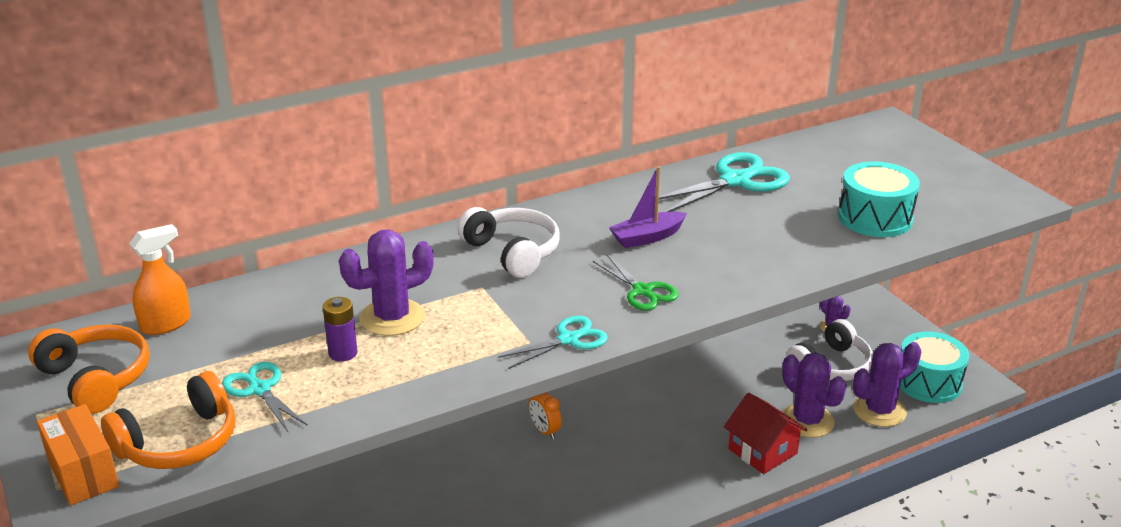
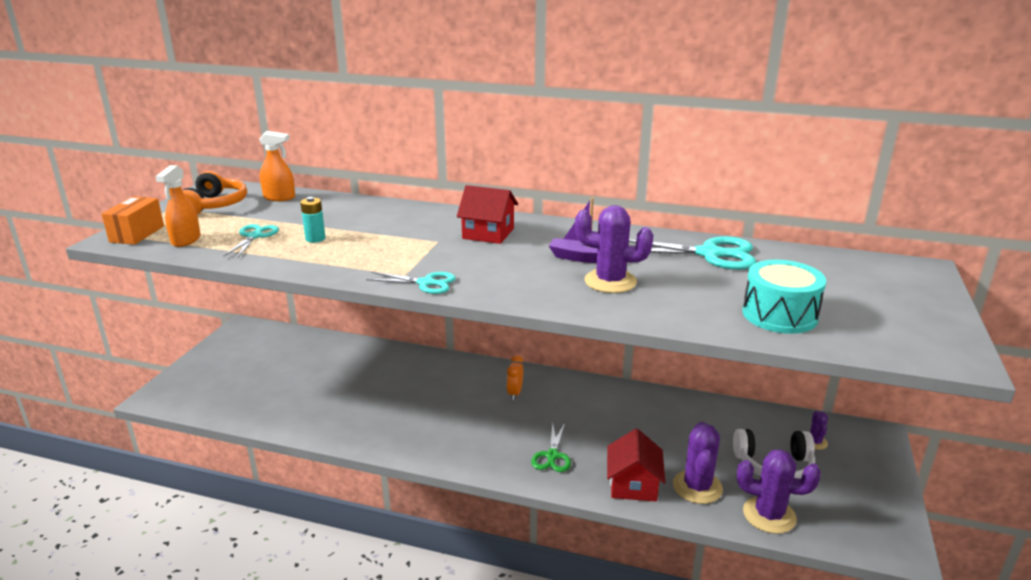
camera: 45 degrees right, 5 degrees down
(179, 442) = (186, 240): orange headphones -> orange spray bottle
(343, 353) = (315, 239): purple battery -> turquoise battery
(392, 318) = (367, 235): purple cactus -> purple cactus (610, 281)
(513, 252) = (488, 233): white headphones -> red house
(643, 291) = (518, 281): green scissors -> green scissors (552, 456)
(928, 382) = (847, 523): turquoise drum -> none

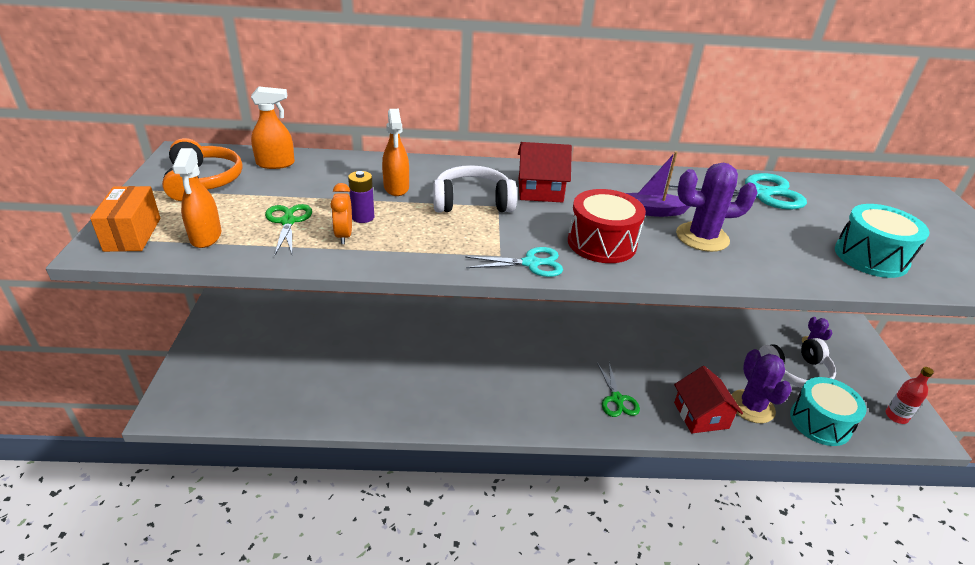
camera: 20 degrees left, 10 degrees up
(254, 236) = (288, 221): turquoise scissors -> green scissors
(315, 239) = (363, 217): turquoise battery -> purple battery
(362, 221) = (396, 187): none -> orange spray bottle
(417, 236) = (472, 202): none -> white headphones
(506, 276) = (601, 243): none -> red drum
(515, 393) = (545, 337): orange clock -> orange clock (344, 236)
(769, 515) = (820, 422): purple cactus -> turquoise drum
(872, 527) = (896, 416): none -> red bottle

